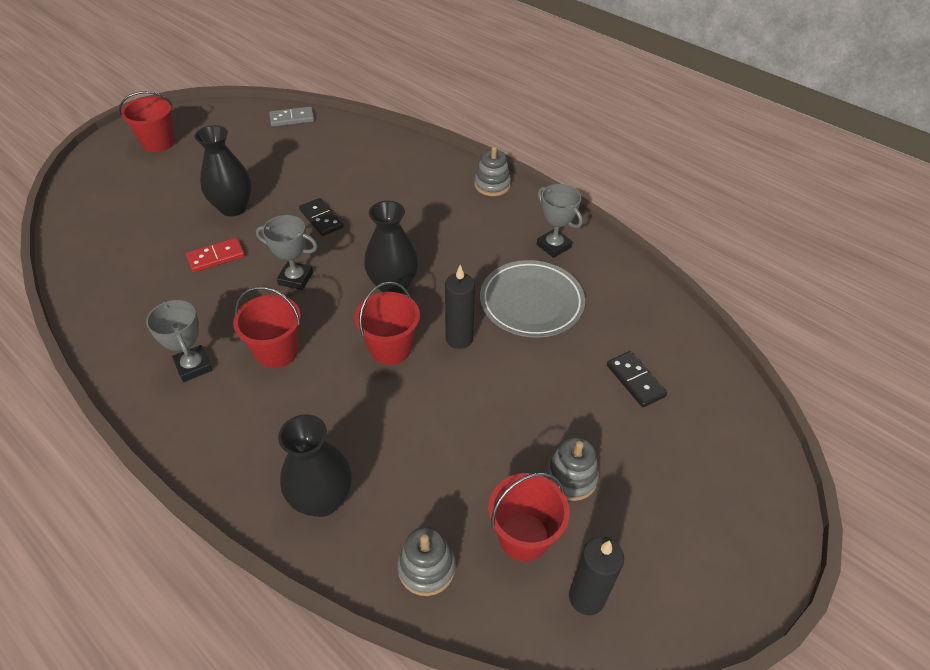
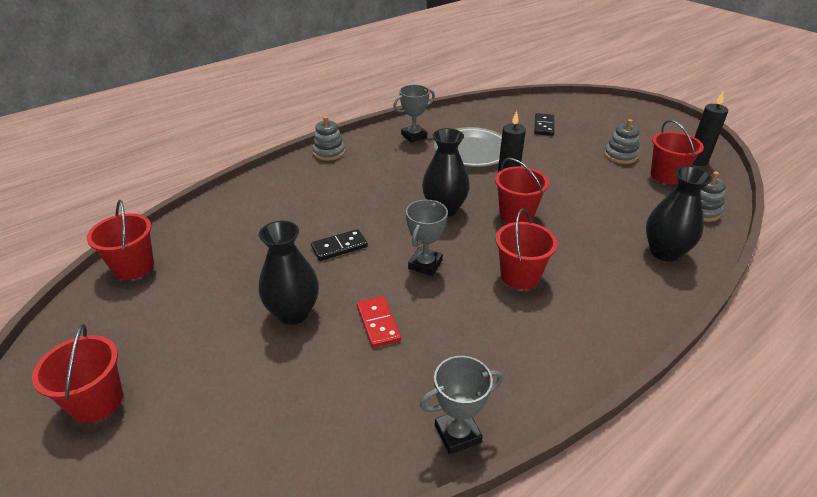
camera: 80 degrees left, 10 degrees down
(193, 366) = (539, 332): grey trophy -> grey trophy (457, 434)
(292, 118) = (133, 267): grey domino -> red bucket
(635, 381) = (543, 126): black domino -> black domino turned 60 degrees counterclockwise

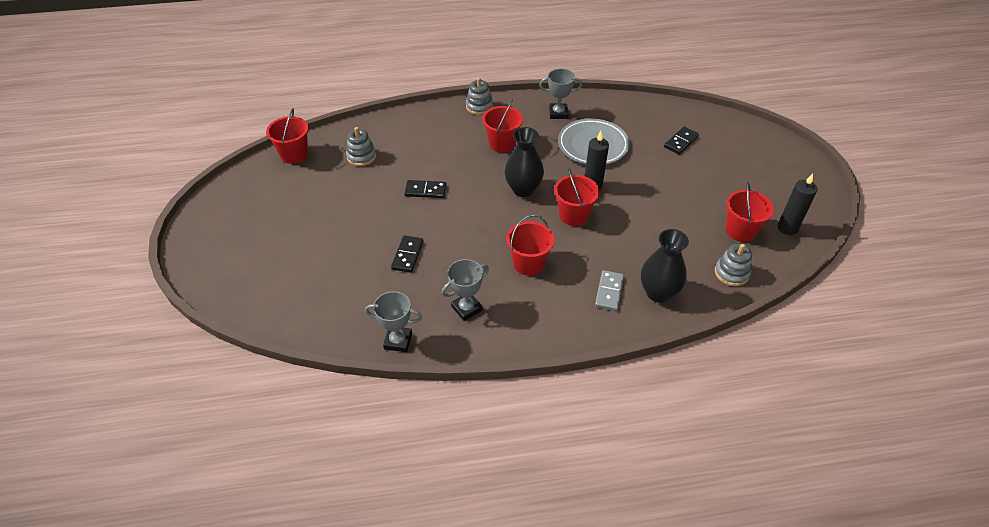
camera: 30 degrees right, 10 degrees up
(97, 401) = (230, 234): red bucket -> red bucket (502, 144)
(293, 313) = (363, 226): black vase -> none
(378, 323) = (407, 255): red domino -> black domino
(425, 264) = (471, 227): grey trophy -> grey trophy (466, 308)
(620, 156) = (719, 196): grey stacking toy -> grey stacking toy (361, 156)
(623, 270) = (609, 292): none -> grey domino

